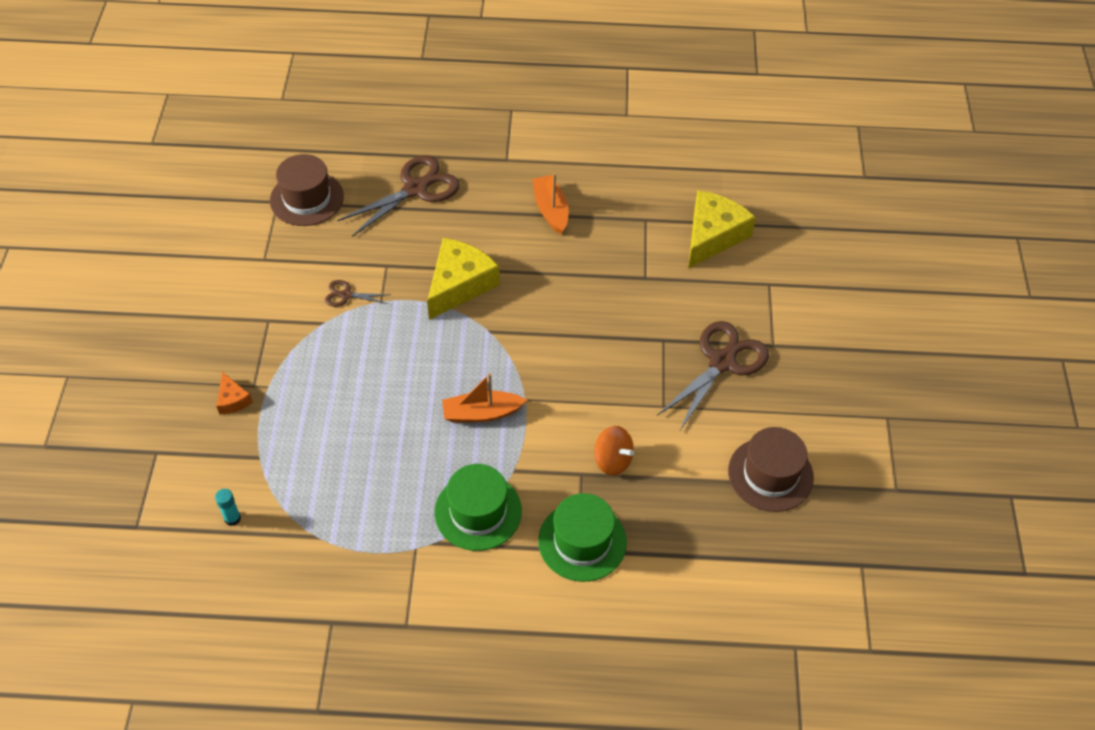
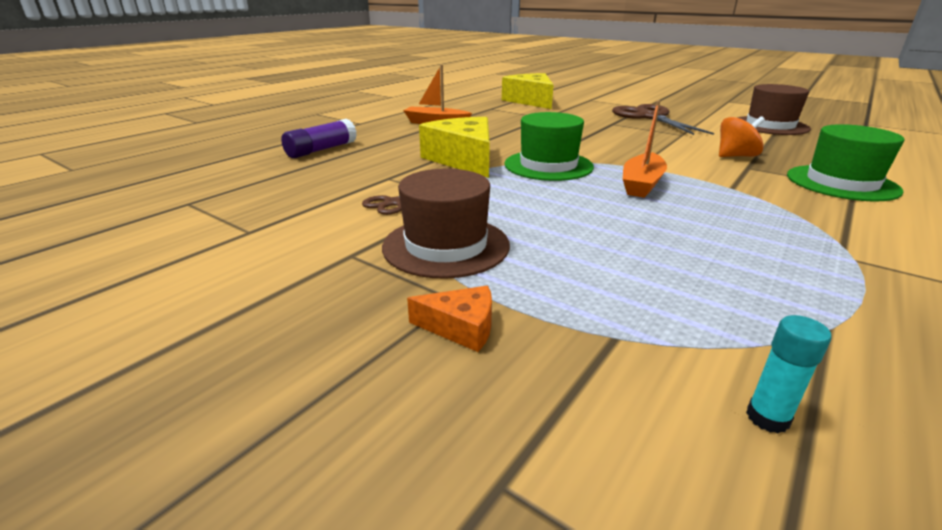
camera: 55 degrees left, 25 degrees down
(307, 198) = (222, 189): brown hat -> brown hat (446, 246)
(416, 189) = (321, 150): brown scissors -> purple glue stick
(478, 511) = (791, 214): green hat -> green hat (548, 165)

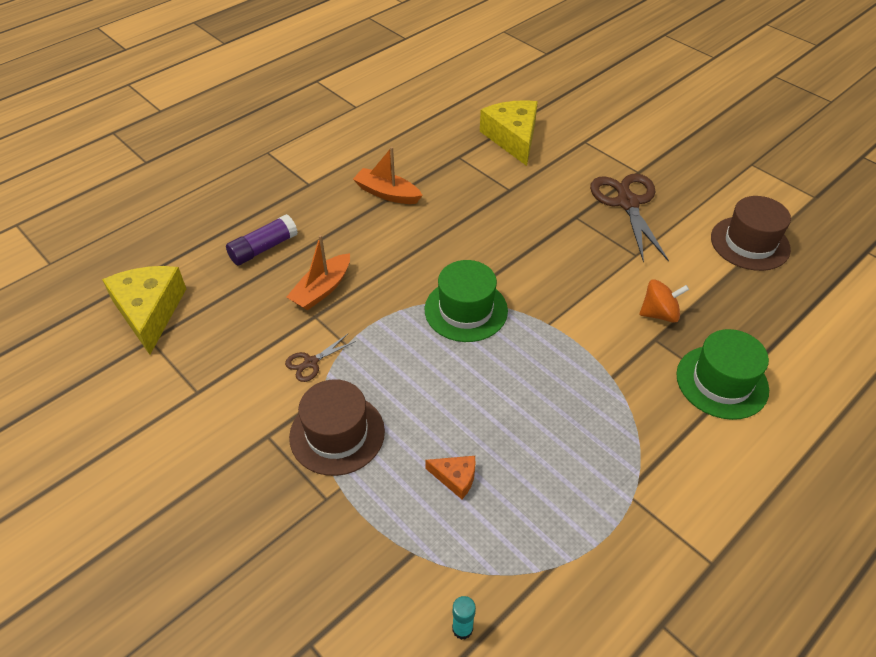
camera: 10 degrees right, 20 degrees up
(461, 327) = (322, 528): orange cheese -> orange cheese (455, 478)
(463, 159) = (391, 287): yellow cheese -> yellow cheese (149, 311)
(642, 184) = (534, 359): orange boat -> orange boat (322, 289)

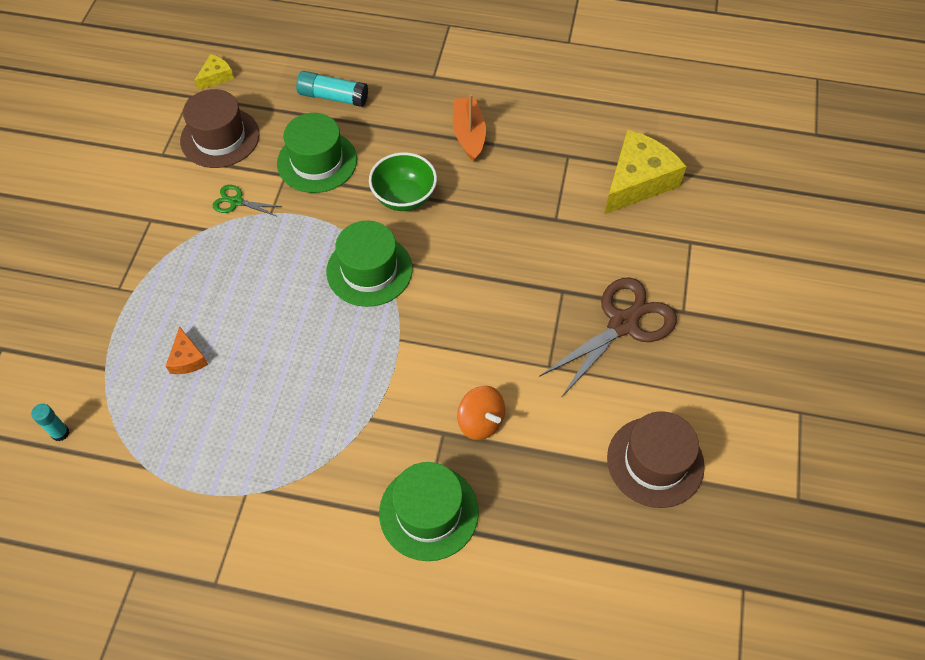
camera: 55 degrees right, 10 degrees up
(149, 311) = (216, 77): yellow cheese -> yellow cheese, size x0.47
(263, 248) = (333, 97): purple glue stick -> turquoise glue stick
(311, 362) = (236, 202): brown scissors -> green scissors
(322, 289) = (317, 161): orange boat -> green hat
(337, 434) = (180, 260): brown hat -> brown hat (220, 137)
(412, 256) = (404, 197): none -> green bowl

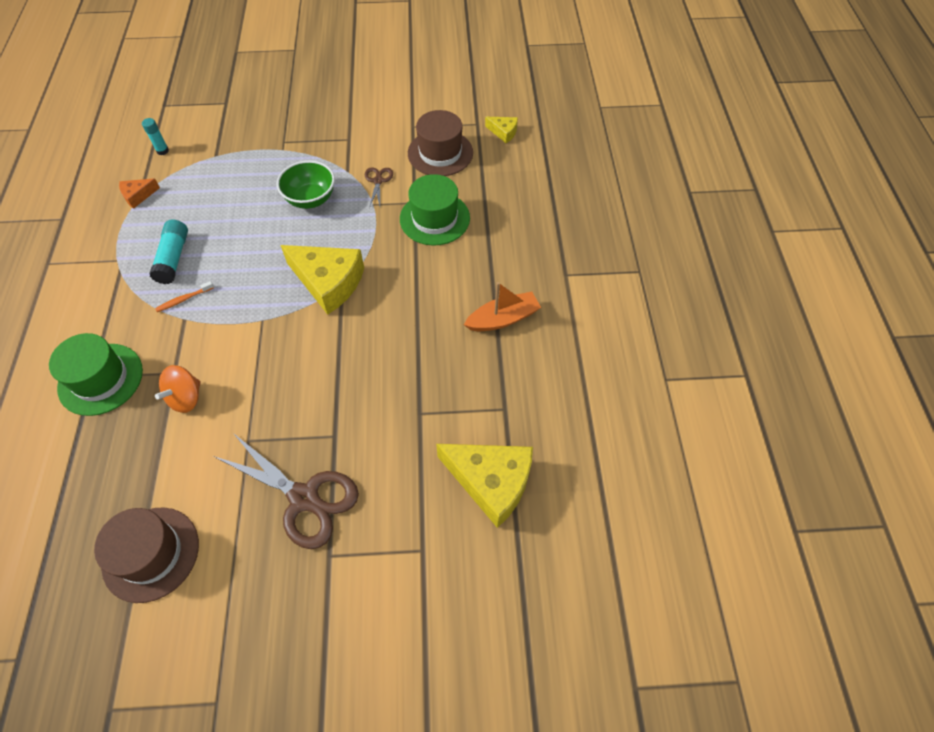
camera: 75 degrees right, 0 degrees up
(187, 358) = (228, 196): orange cheese -> orange cheese (138, 196)
(236, 202) = (378, 181): green scissors -> brown scissors
(333, 97) = (510, 210): turquoise glue stick -> turquoise glue stick (173, 258)
(340, 417) = (184, 299): none -> orange toothbrush
(369, 270) = (328, 282): green hat -> yellow cheese
(404, 197) = (413, 287): green bowl -> green bowl (310, 199)

